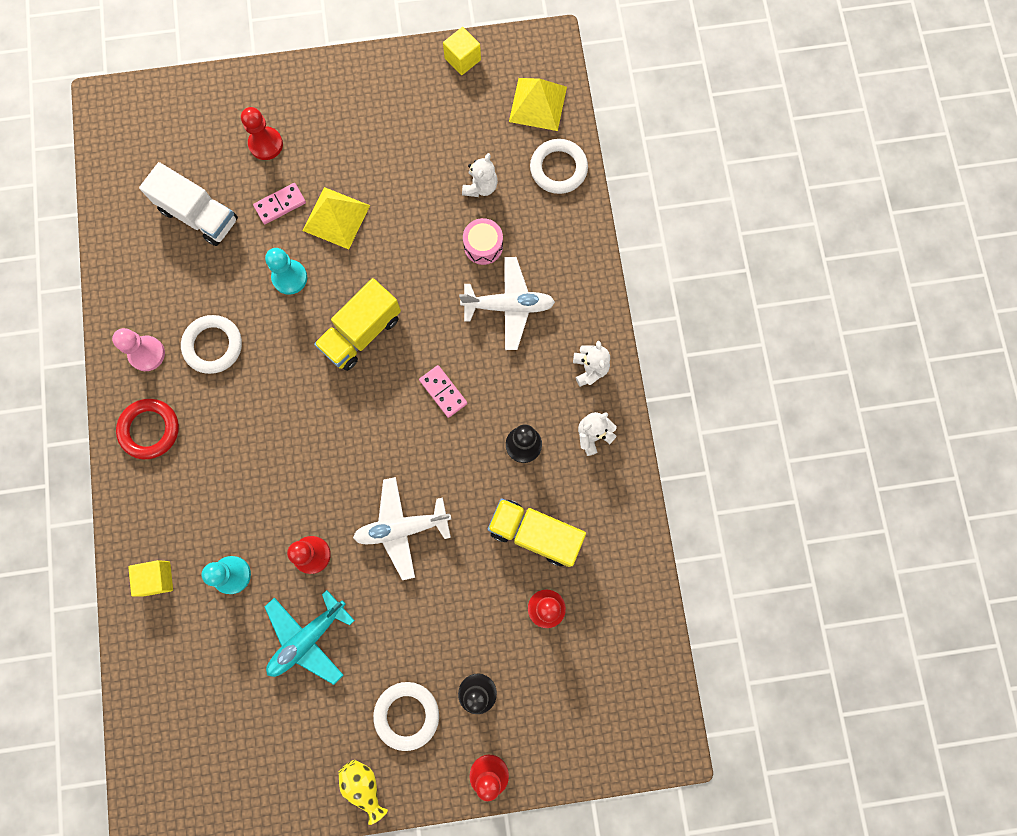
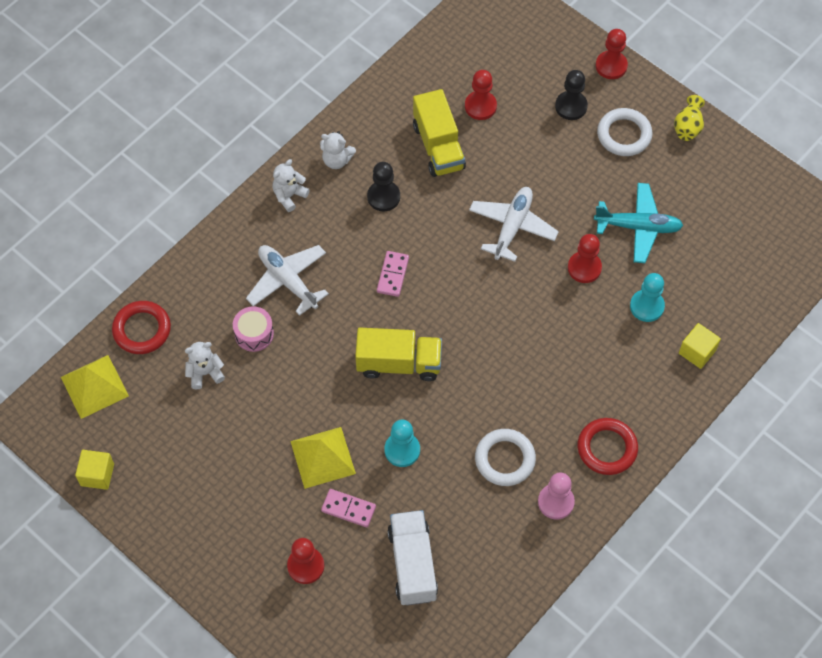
camera: 130 degrees left, 15 degrees down
(402, 528) = (512, 227): white plane -> white plane turned 105 degrees counterclockwise
(558, 169) = (142, 330): white ring -> red ring

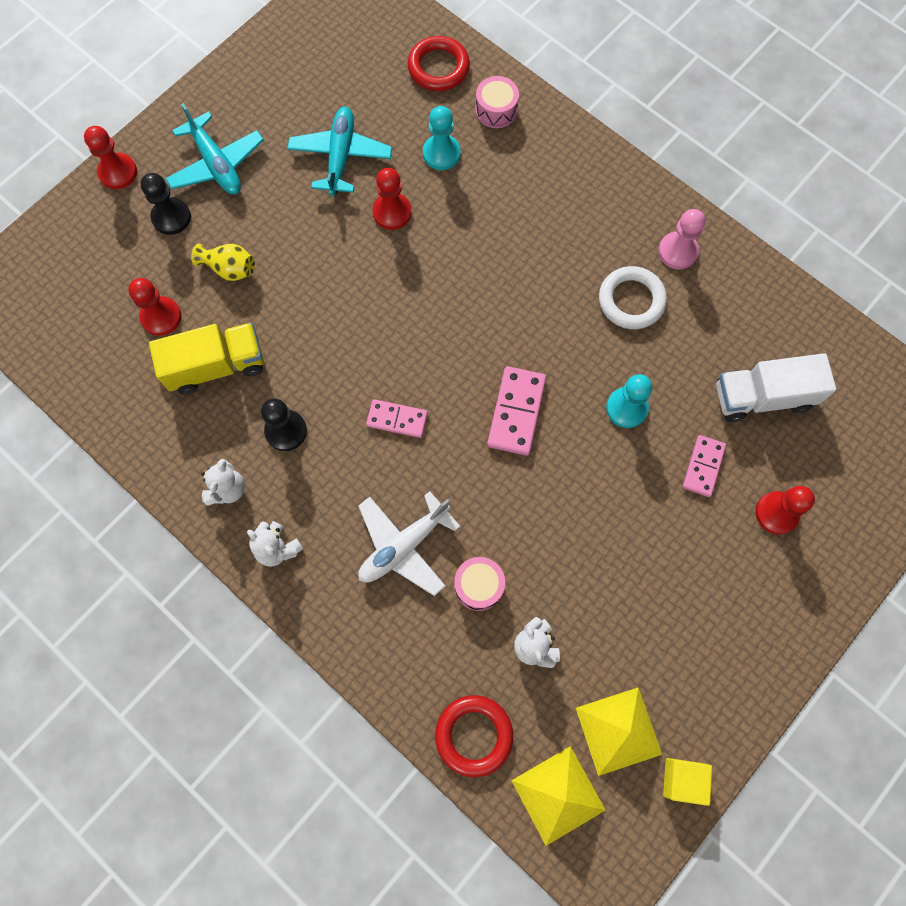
camera: 90 degrees left, 10 degrees up
(322, 457) = (641, 497): yellow pyramid -> yellow pyramid (618, 731)
(399, 363) = (516, 412): yellow truck -> pink domino
(512, 227) = (335, 285): white plane -> none
(607, 448) = (612, 200): red ring -> red ring (438, 67)
(624, 135) = (216, 164): white ring -> turquoise plane
(688, 127) = (211, 100): yellow vase -> yellow vase (229, 269)
(697, 352) = (496, 110): yellow cube -> pink drum

